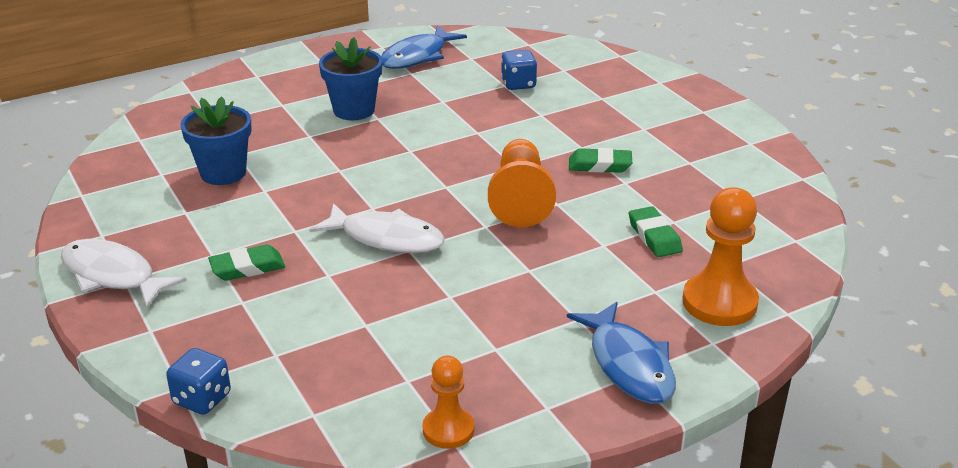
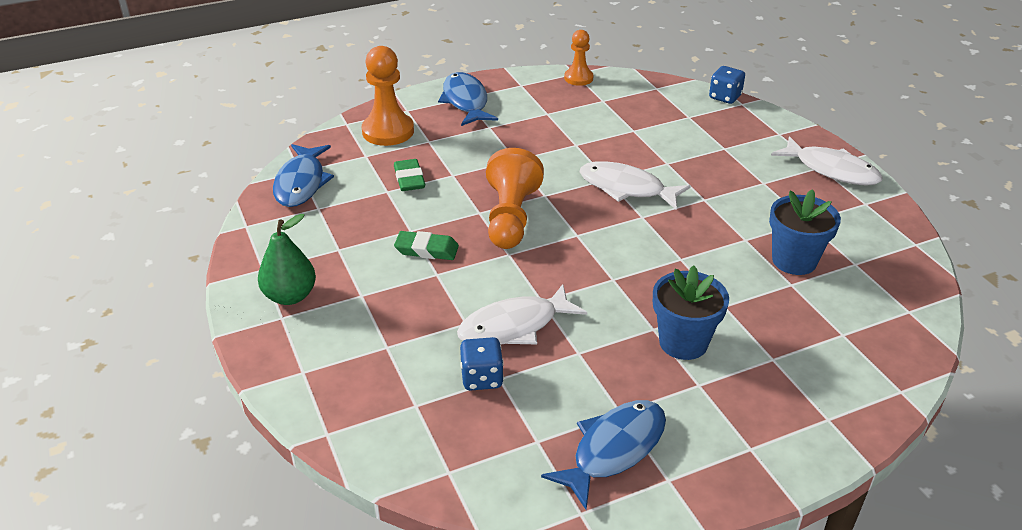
camera: 175 degrees left, 5 degrees up
(247, 268) = (730, 171): green eraser -> none
(499, 114) = (514, 326): none -> white fish
(707, 124) = (290, 296): none -> green pear
(781, 225) = (301, 183): none -> blue fish

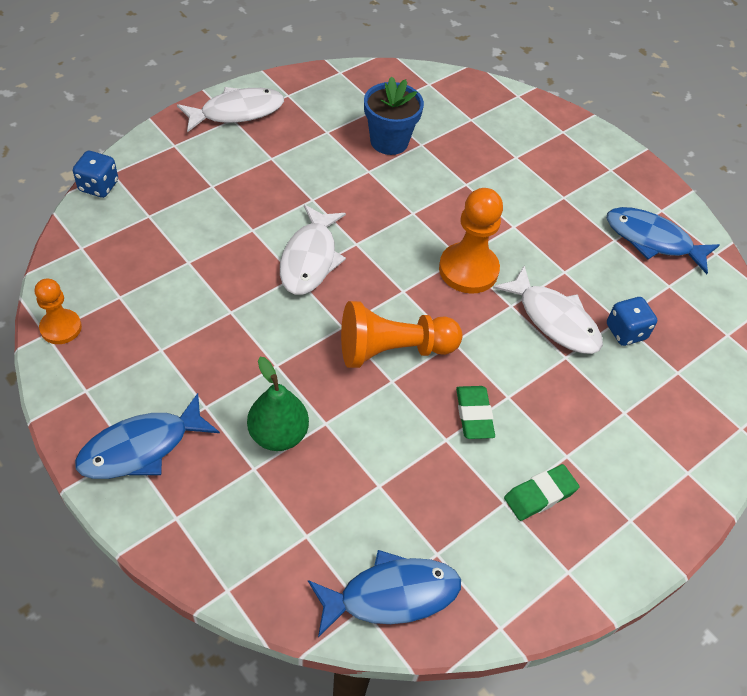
camera: 110 degrees left, 15 degrees up
(290, 296) = (598, 523): green pear -> green pear (278, 434)
(388, 131) = (239, 525): orange pawn -> orange pawn (468, 270)
(409, 179) = (347, 467): green eraser -> green eraser (540, 495)
(683, 342) = (522, 207): blue flower pot -> none
(831, 170) = (237, 112): white fish -> white fish turned 45 degrees clockwise

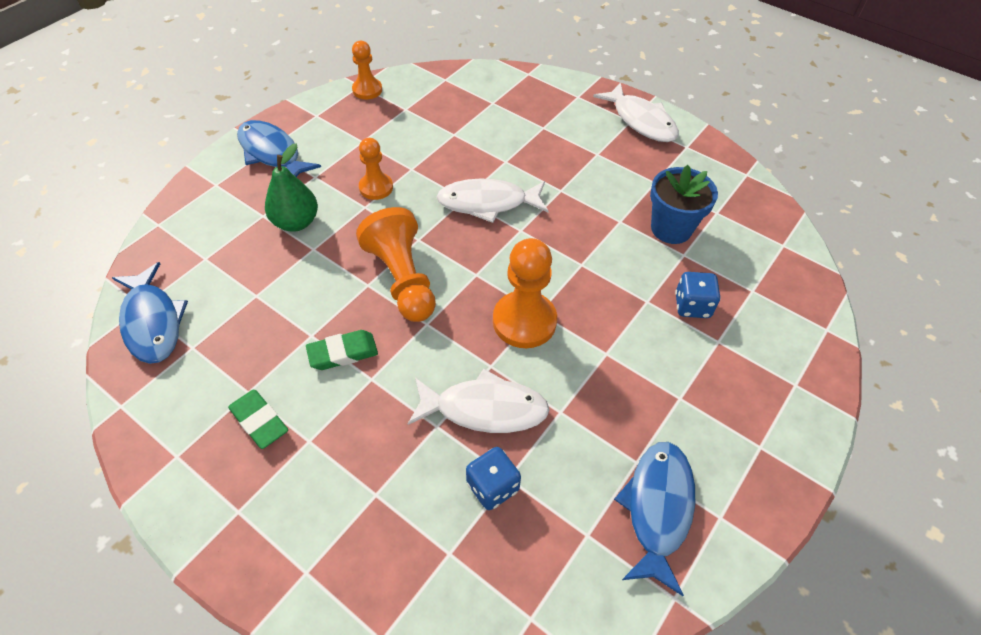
camera: 80 degrees right, 0 degrees up
(98, 186) = (510, 71): blue dice -> blue dice (692, 306)
(249, 349) = (376, 187): none -> orange pawn
(554, 320) = (485, 409): white fish -> white fish turned 120 degrees counterclockwise

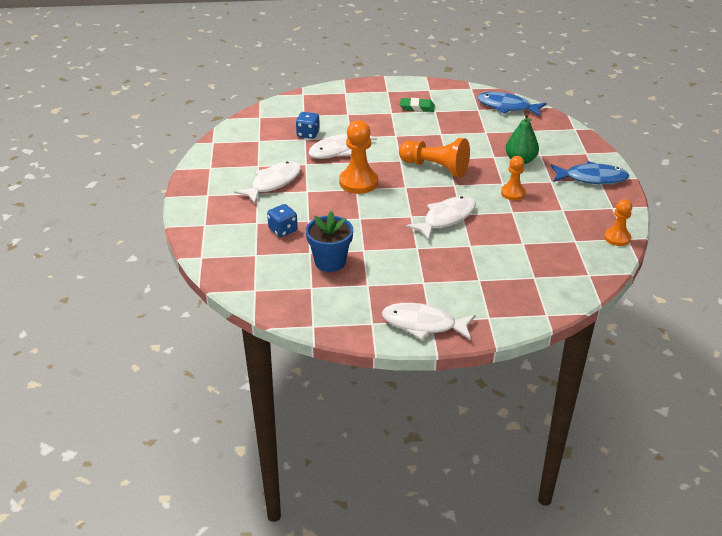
camera: 140 degrees right, 15 degrees down
(343, 353) = (419, 135): green eraser -> none
(642, 402) = (273, 183): none -> white fish
(657, 508) = (238, 158): blue fish -> none

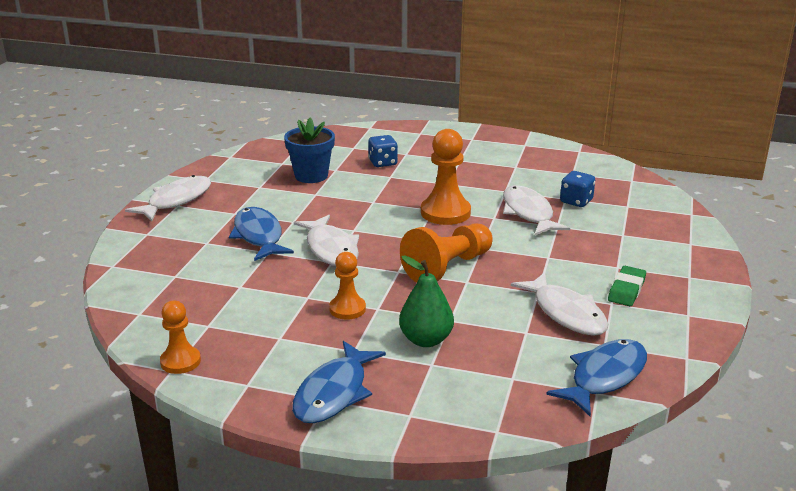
camera: 110 degrees right, 10 degrees down
(273, 183) = (474, 169): white fish -> white fish (566, 313)
(451, 257) = (258, 236): none -> blue fish

